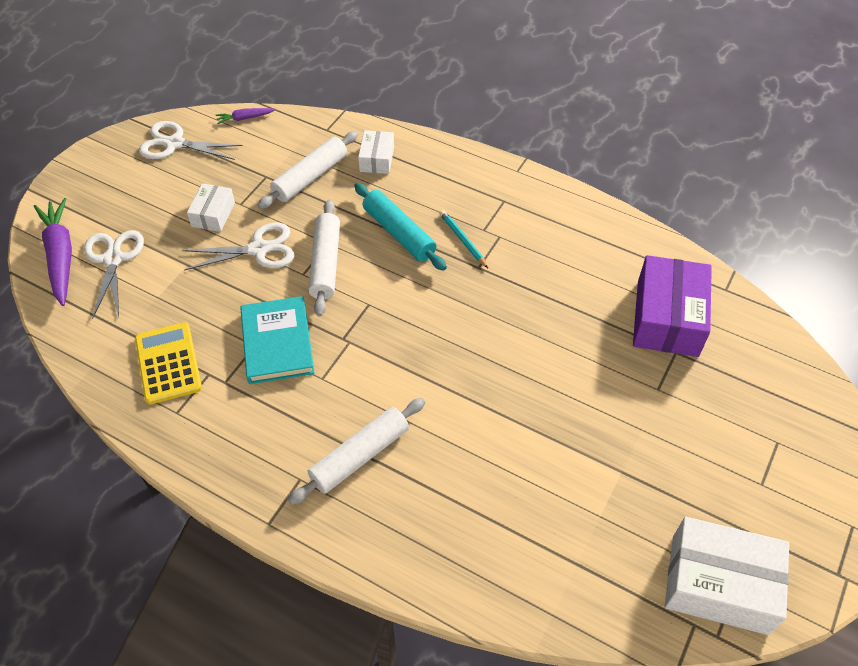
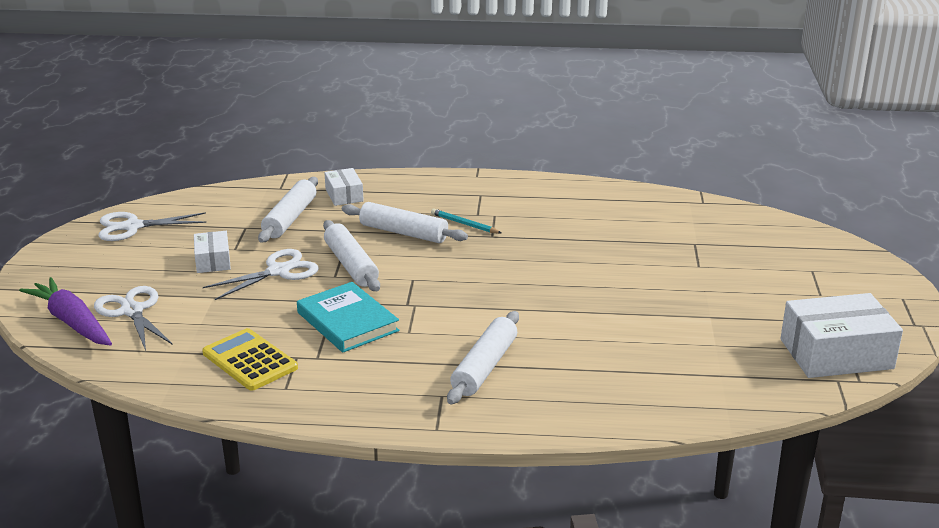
camera: 25 degrees left, 25 degrees down
(245, 118) = (192, 197): purple carrot -> none
(399, 233) = (403, 232): turquoise rolling pin -> white rolling pin
(667, 318) = (672, 227): purple box -> none

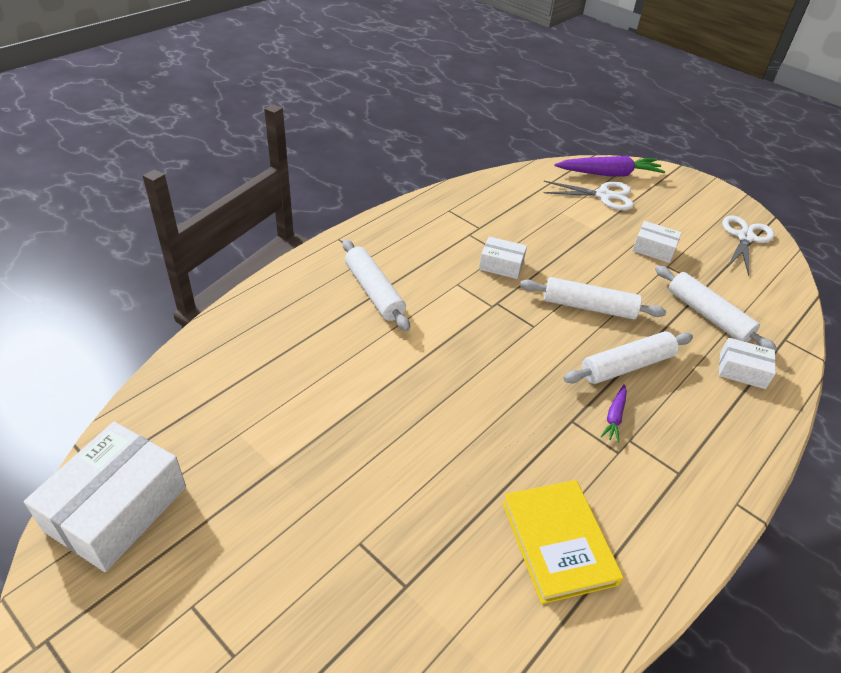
camera: 125 degrees right, 15 degrees up
(249, 360) = (494, 211): yellow calculator -> none
(279, 271) = (610, 269): white scissors -> none
(347, 322) = (501, 265): turquoise book -> white box
(464, 224) = (614, 417): turquoise pencil -> purple carrot
(592, 214) = (558, 542): none -> yellow book

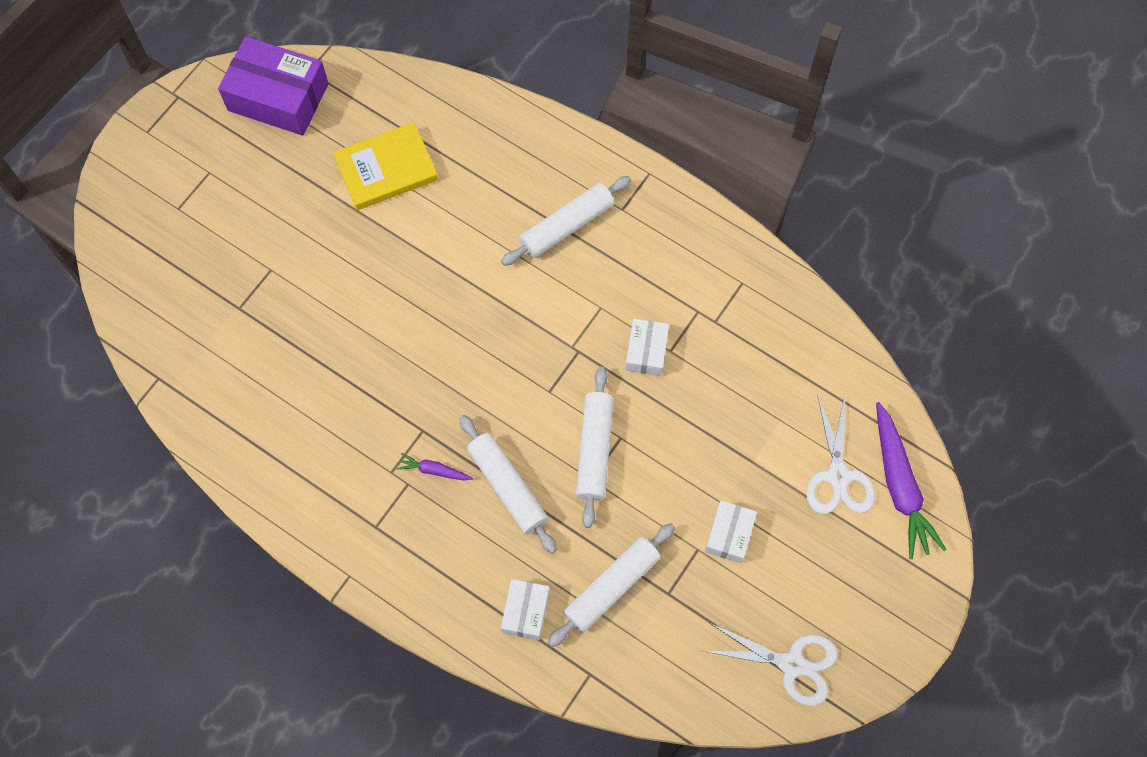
camera: 85 degrees right, 25 degrees up
(116, 508) = (278, 97): white box -> purple box
(558, 542) = (289, 418): yellow book -> yellow book (386, 169)

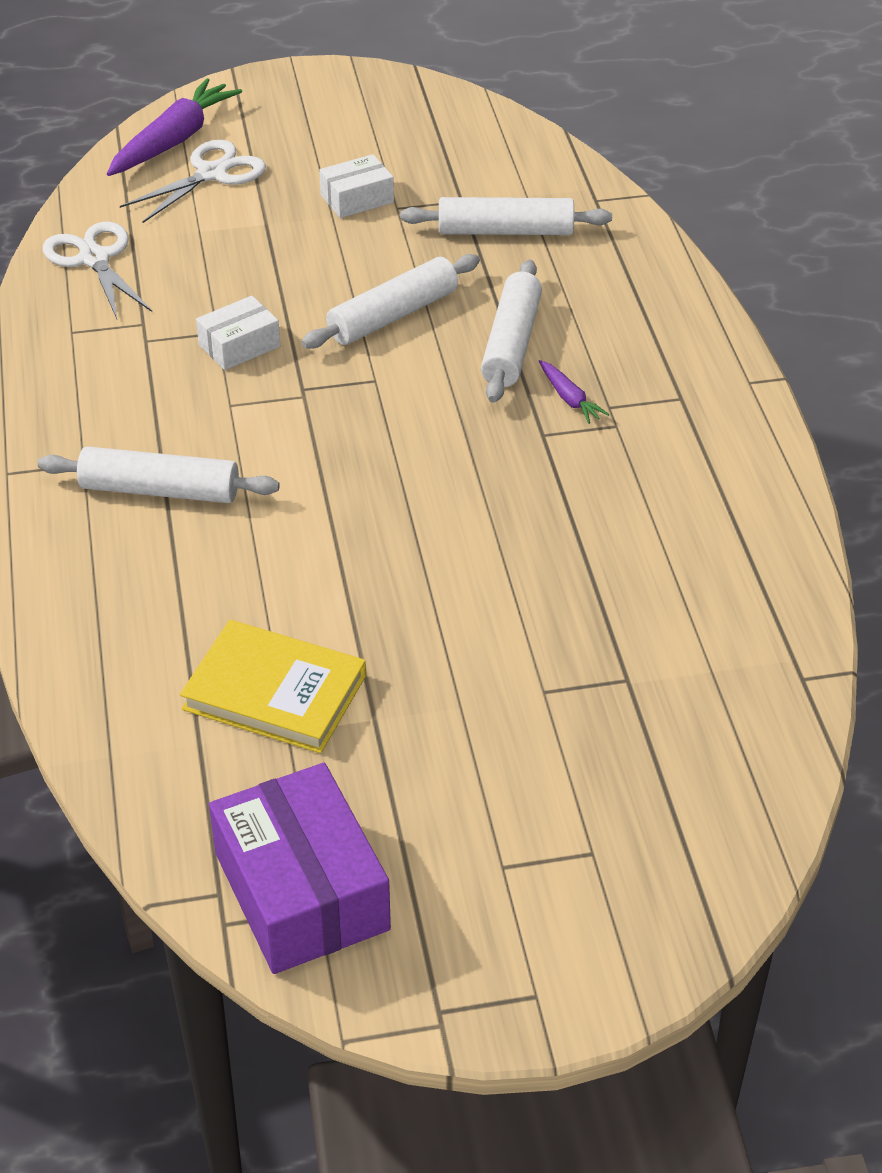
camera: 135 degrees left, 25 degrees down
(526, 612) = (604, 262): white box -> none
(792, 664) = (420, 113): white scissors -> white scissors (94, 259)

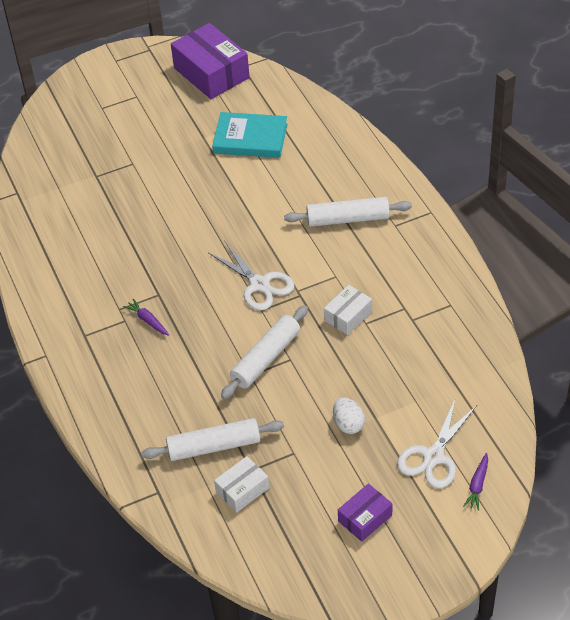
camera: 170 degrees right, 5 degrees up
(94, 259) = (469, 362): white scissors -> white scissors (260, 284)
(174, 140) = (477, 485): purple carrot -> purple carrot, size x0.48
(275, 692) = (250, 138): yellow book -> turquoise book
(307, 223) = (348, 424): none -> white egg
(332, 135) = (365, 518): none -> purple box
(357, 199) = (323, 455): white box -> white box (242, 490)
(512, 343) = (189, 352): white rolling pin -> none

